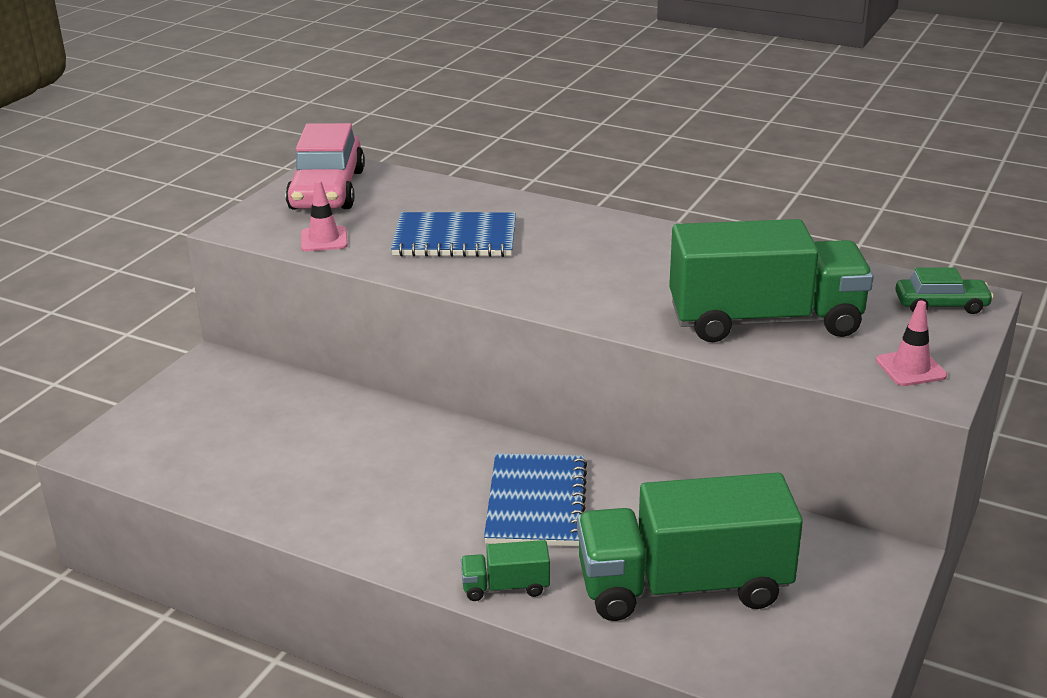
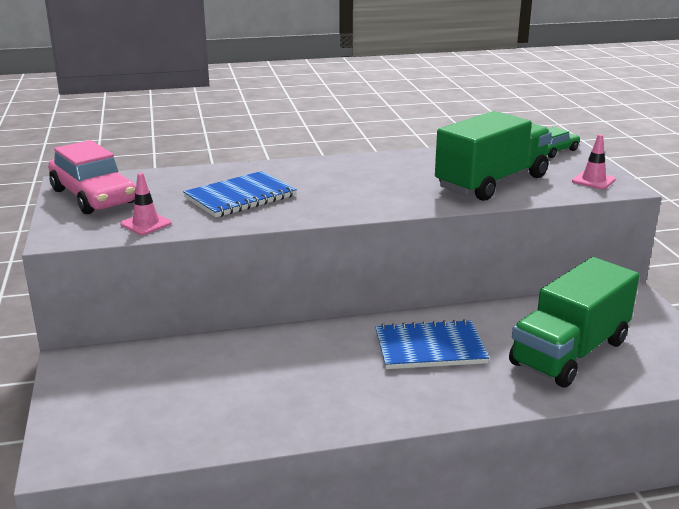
camera: 40 degrees left, 5 degrees down
(505, 587) = (485, 399): green truck -> none
(536, 503) = (430, 348): blue notebook -> blue notebook turned 60 degrees counterclockwise

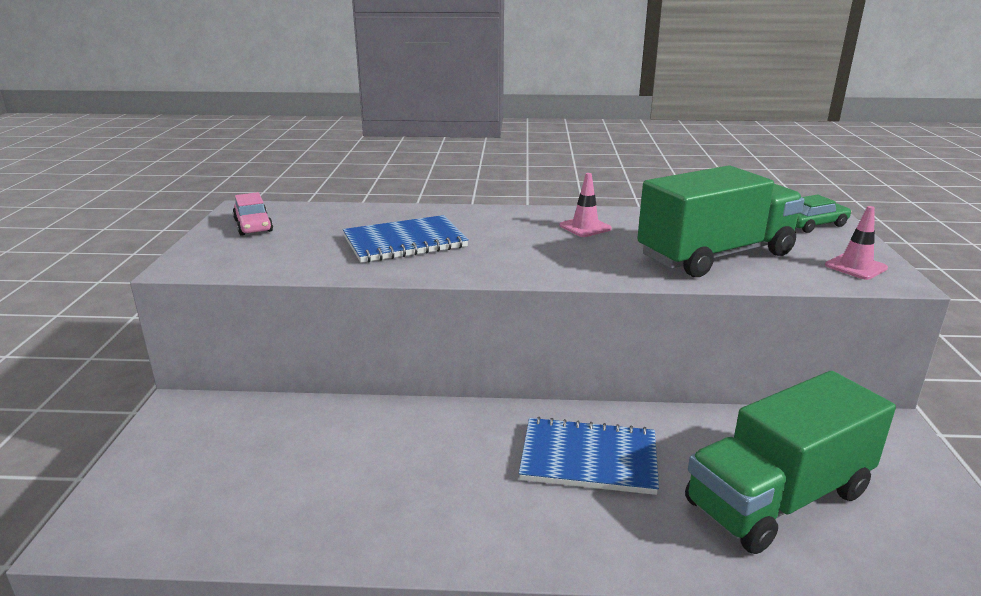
camera: 15 degrees right, 0 degrees up
(93, 196) = (253, 226): pink car -> pink car, size x0.54
(146, 224) = (282, 262): pink traffic cone -> pink traffic cone (585, 227)

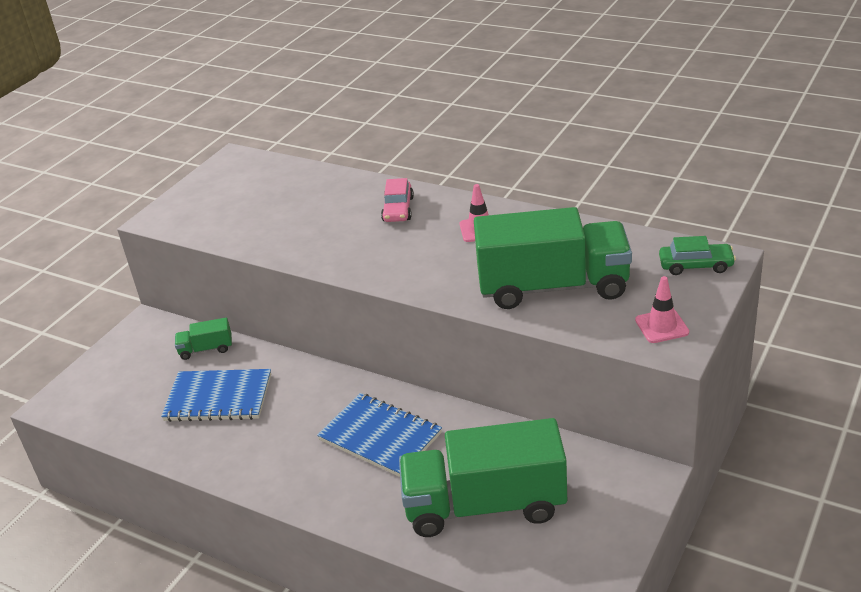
camera: 30 degrees right, 10 degrees up
(253, 226) = (228, 181): pink car -> pink car (398, 209)
(286, 417) = (206, 349): none -> green truck
(405, 242) = (321, 221): blue notebook -> blue notebook (218, 397)

